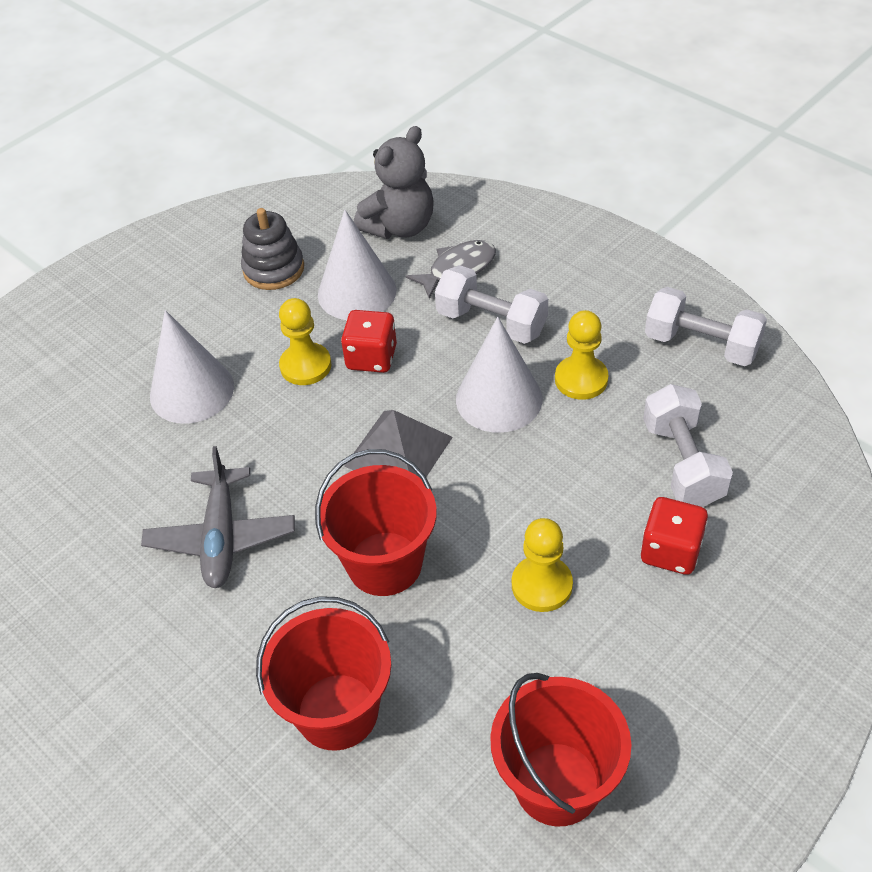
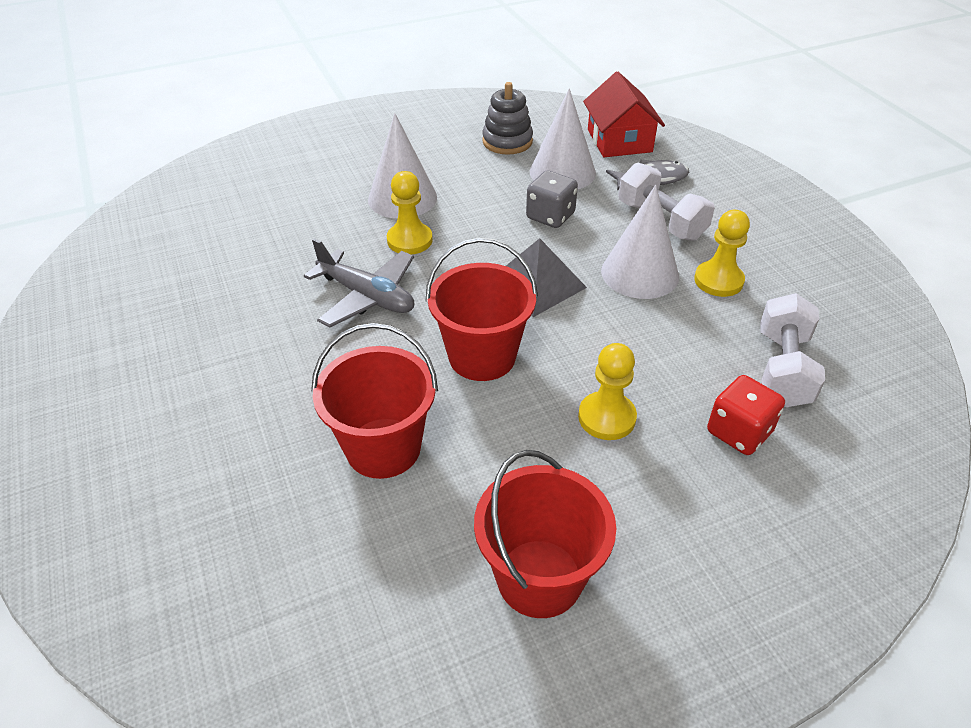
camera: 20 degrees right, 5 degrees down
(221, 537) = (367, 296): grey plane -> grey plane turned 75 degrees counterclockwise
(305, 366) = (496, 207): yellow pawn -> yellow pawn (409, 240)
(371, 357) = (550, 216): red dice -> grey dice
(400, 227) = (619, 141): grey teddy bear -> red house
(701, 345) = (841, 288): white dumbbell -> none

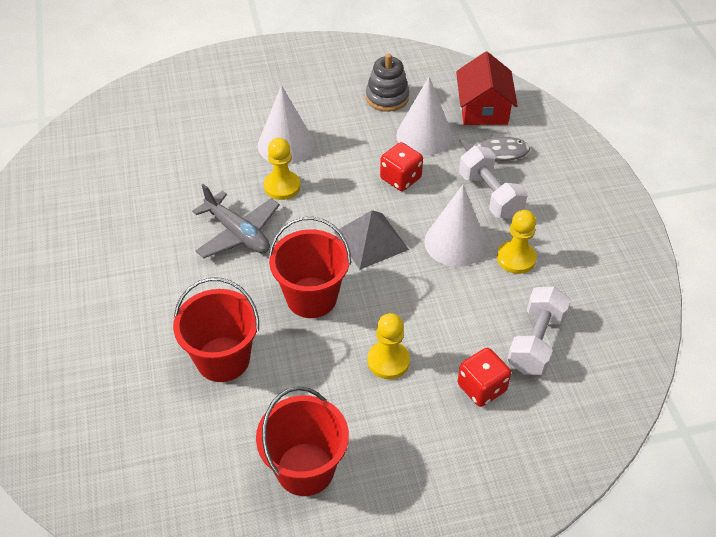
camera: 10 degrees right, 5 degrees up
(550, 216) = (400, 178): grey dice -> red dice

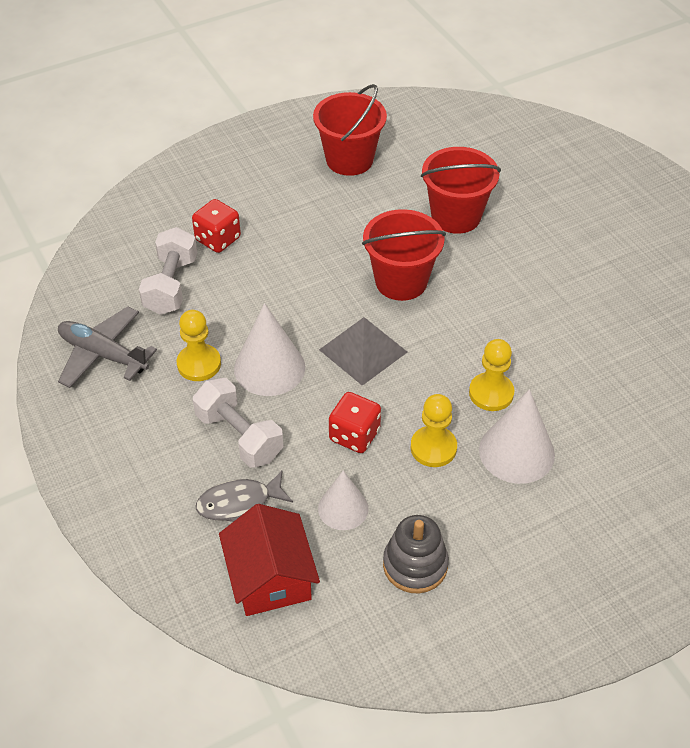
camera: 165 degrees right, 0 degrees up
(238, 233) = (509, 328): grey plane -> grey plane (103, 354)
(388, 361) = (307, 243): yellow pawn -> yellow pawn (433, 448)
(424, 135) = (343, 508): white cone -> white cone, size x0.64

